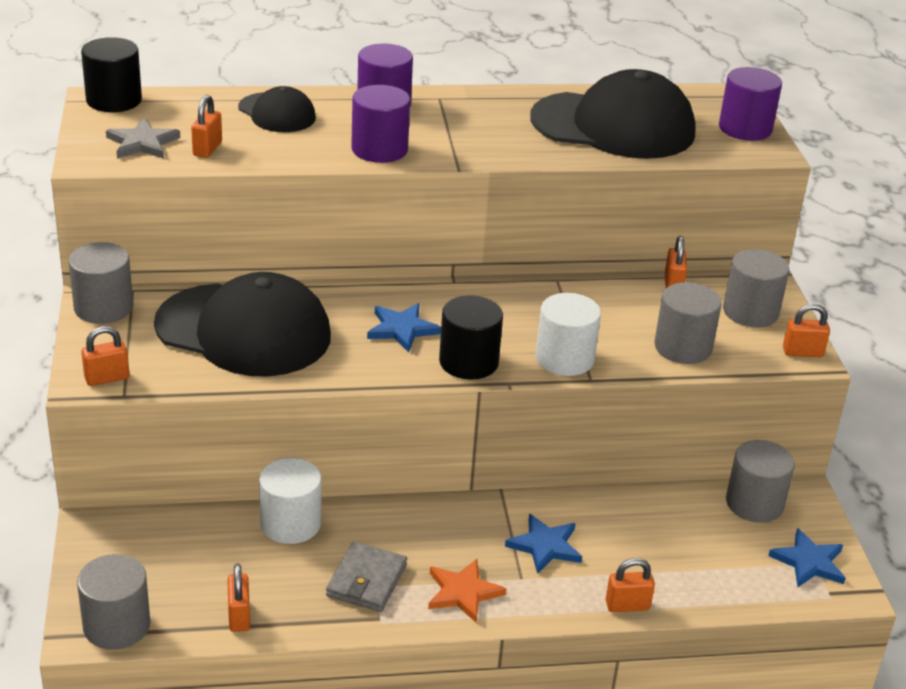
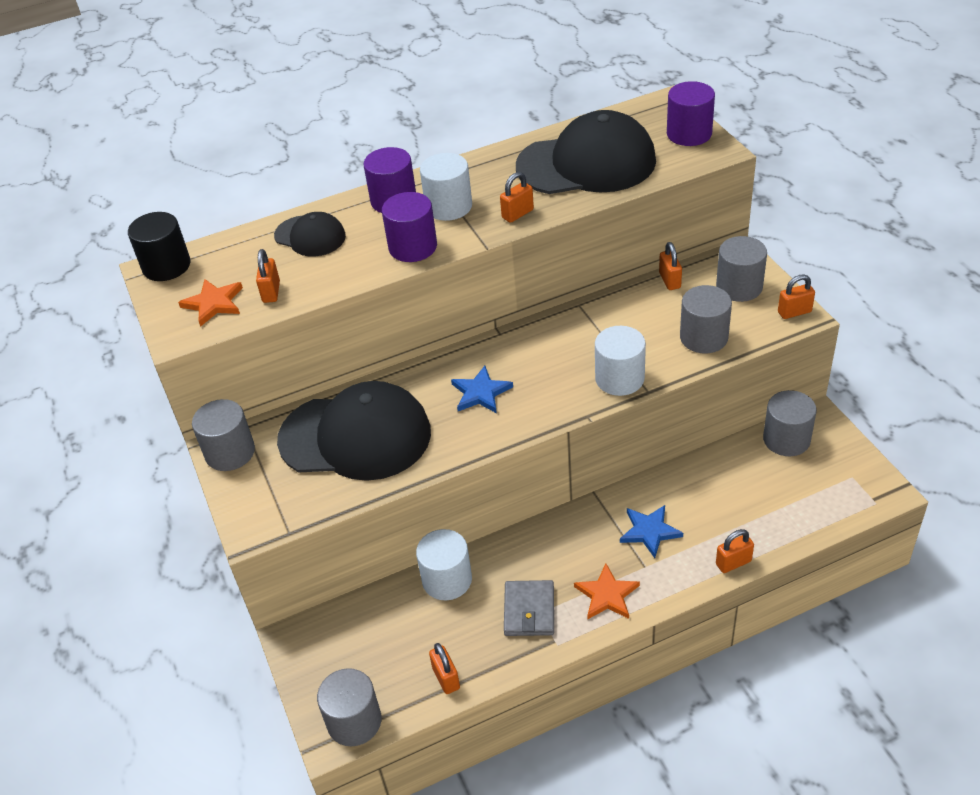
camera: 10 degrees left, 10 degrees up
(107, 378) = (267, 521): orange padlock -> orange padlock (517, 214)
(142, 143) = (214, 303): grey star -> orange star
(439, 125) = (448, 207): none -> white cylinder
(468, 362) = (547, 407): black cylinder -> none
(809, 562) = (847, 477): blue star -> none

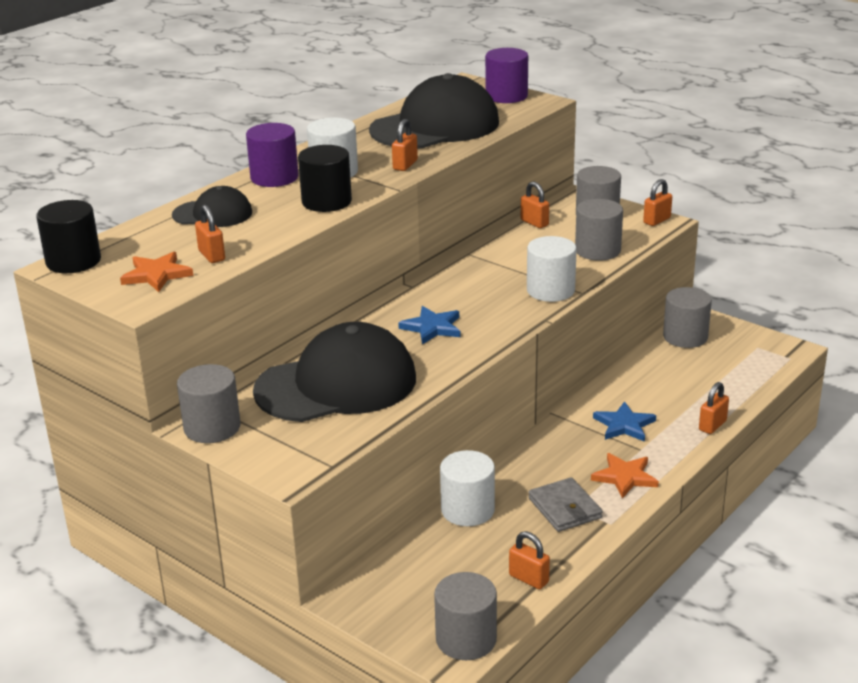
camera: 30 degrees left, 15 degrees down
(413, 247) = (326, 202): purple cylinder -> black cylinder

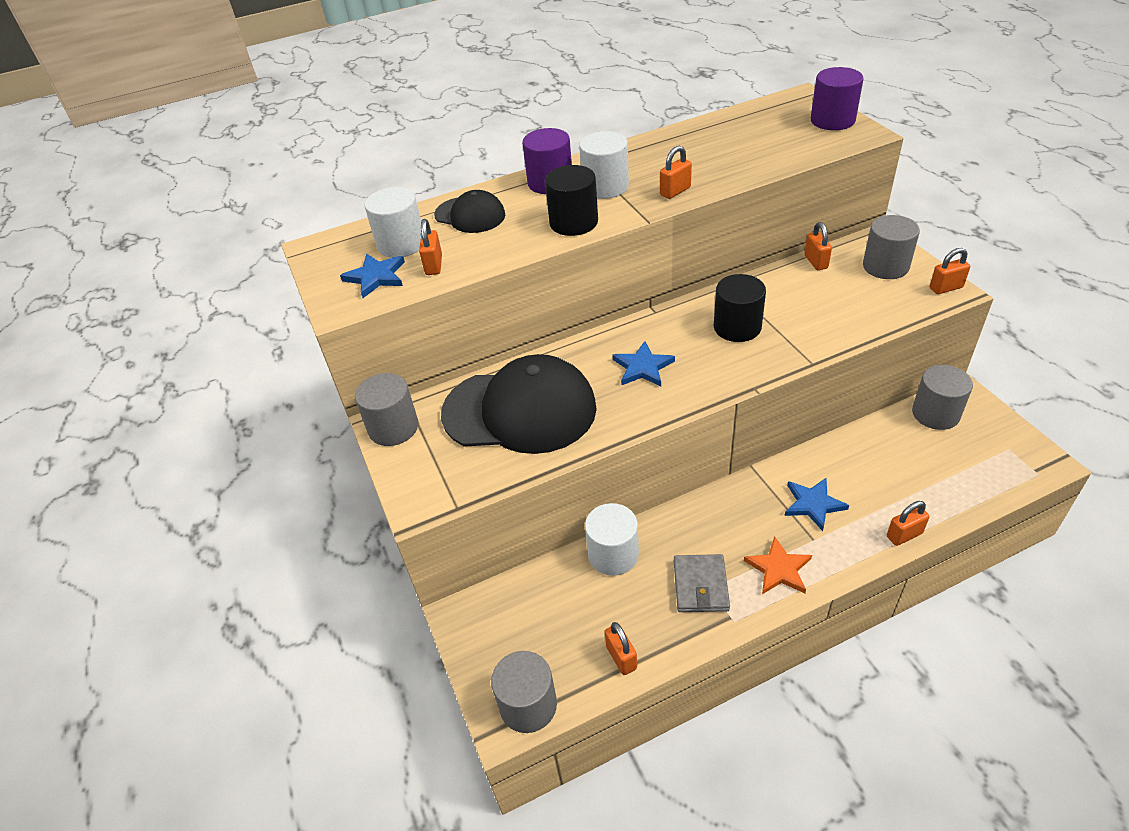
camera: 30 degrees right, 15 degrees up
(73, 261) = (328, 244): black cylinder -> black cylinder (737, 327)
(156, 275) = (376, 277): orange star -> blue star
(435, 126) = (736, 147): black cap -> none
(550, 290) = (781, 352): white cylinder -> white cylinder (401, 244)
(597, 250) = (859, 312): grey cylinder -> none

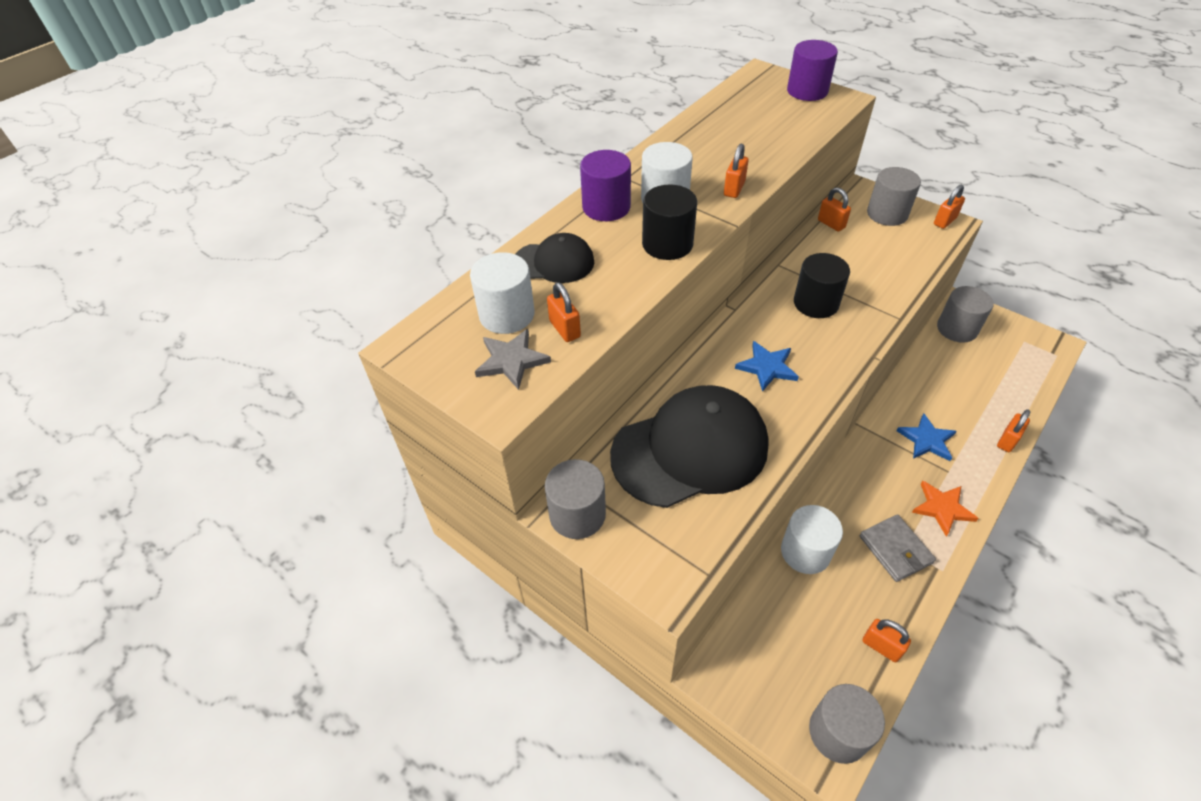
camera: 30 degrees left, 5 degrees up
(376, 277) = (511, 360): blue star -> grey star

